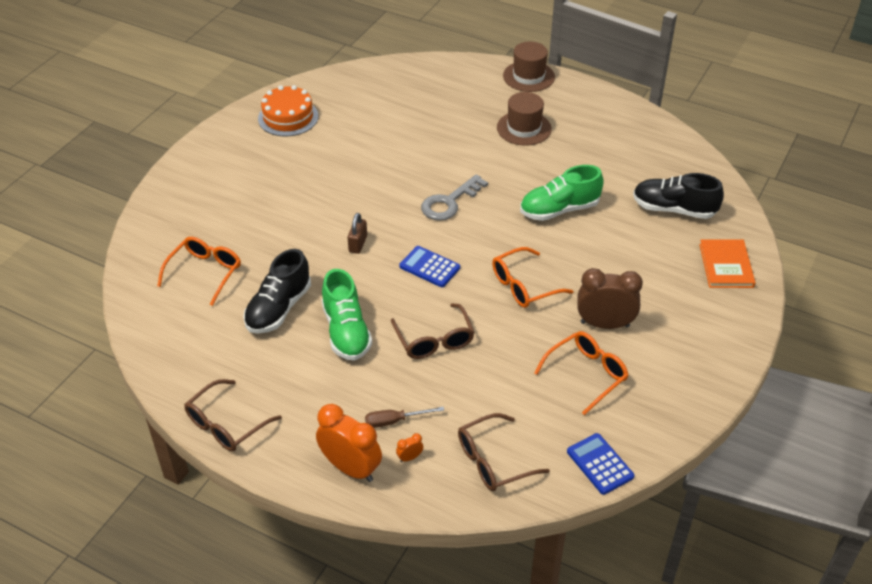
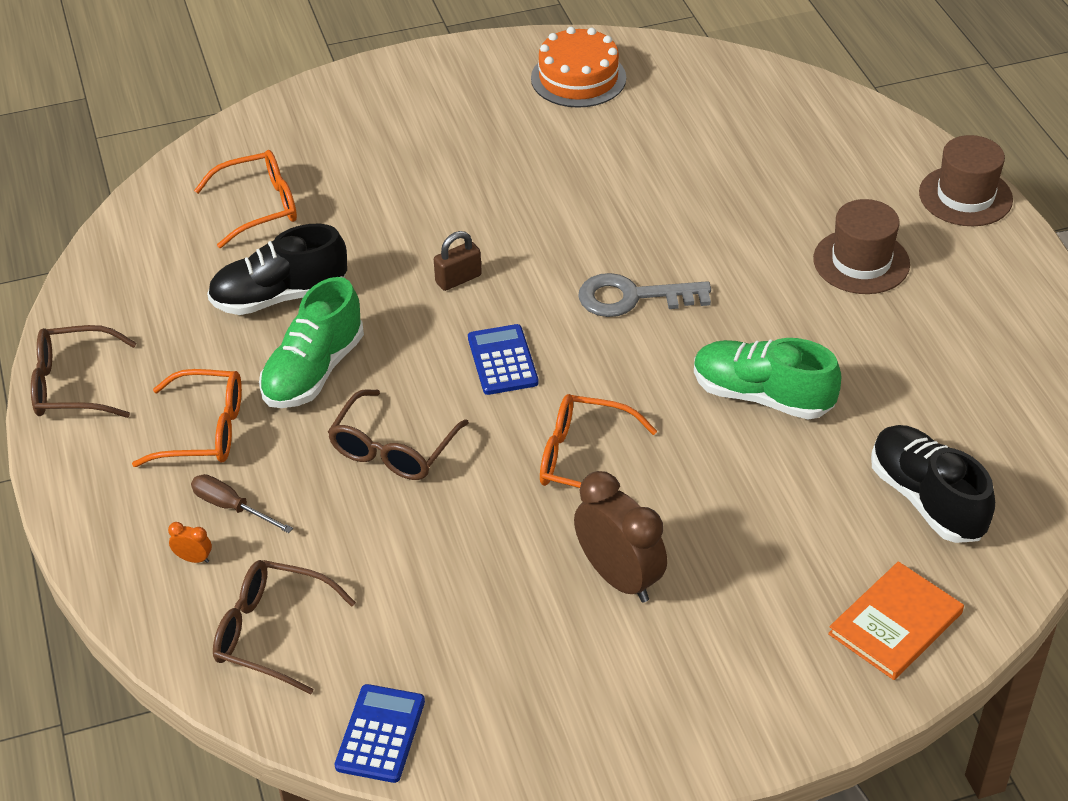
camera: 45 degrees right, 0 degrees up
(351, 468) = (124, 523): orange clock -> none
(587, 374) = (512, 620): orange glasses -> orange glasses (205, 430)

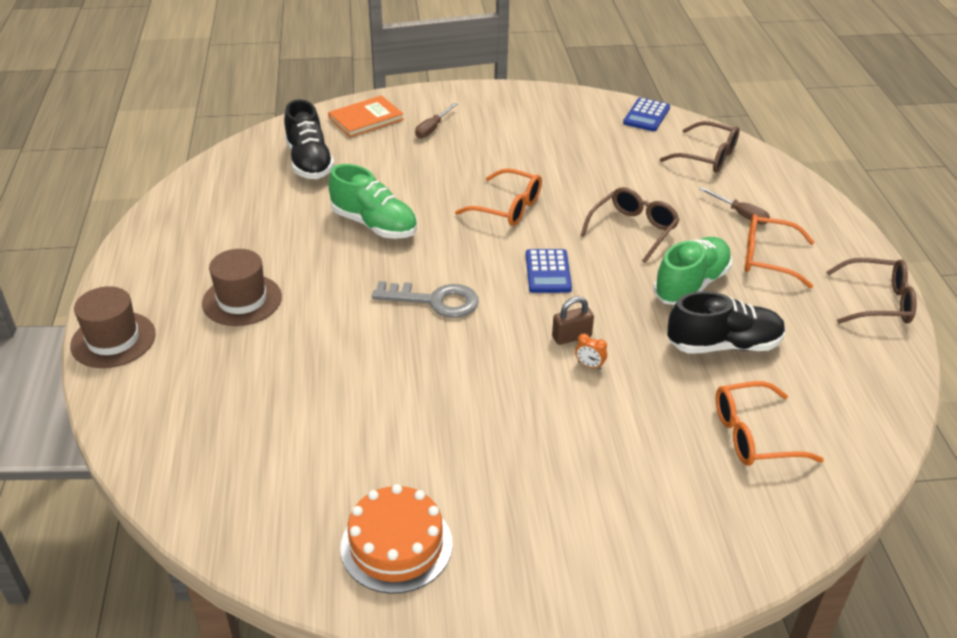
camera: 170 degrees left, 5 degrees down
(193, 559) = (759, 193): orange clock -> orange clock (589, 365)
(619, 578) = (505, 153): brown clock -> none
(766, 619) = (432, 128): none -> brown screwdriver

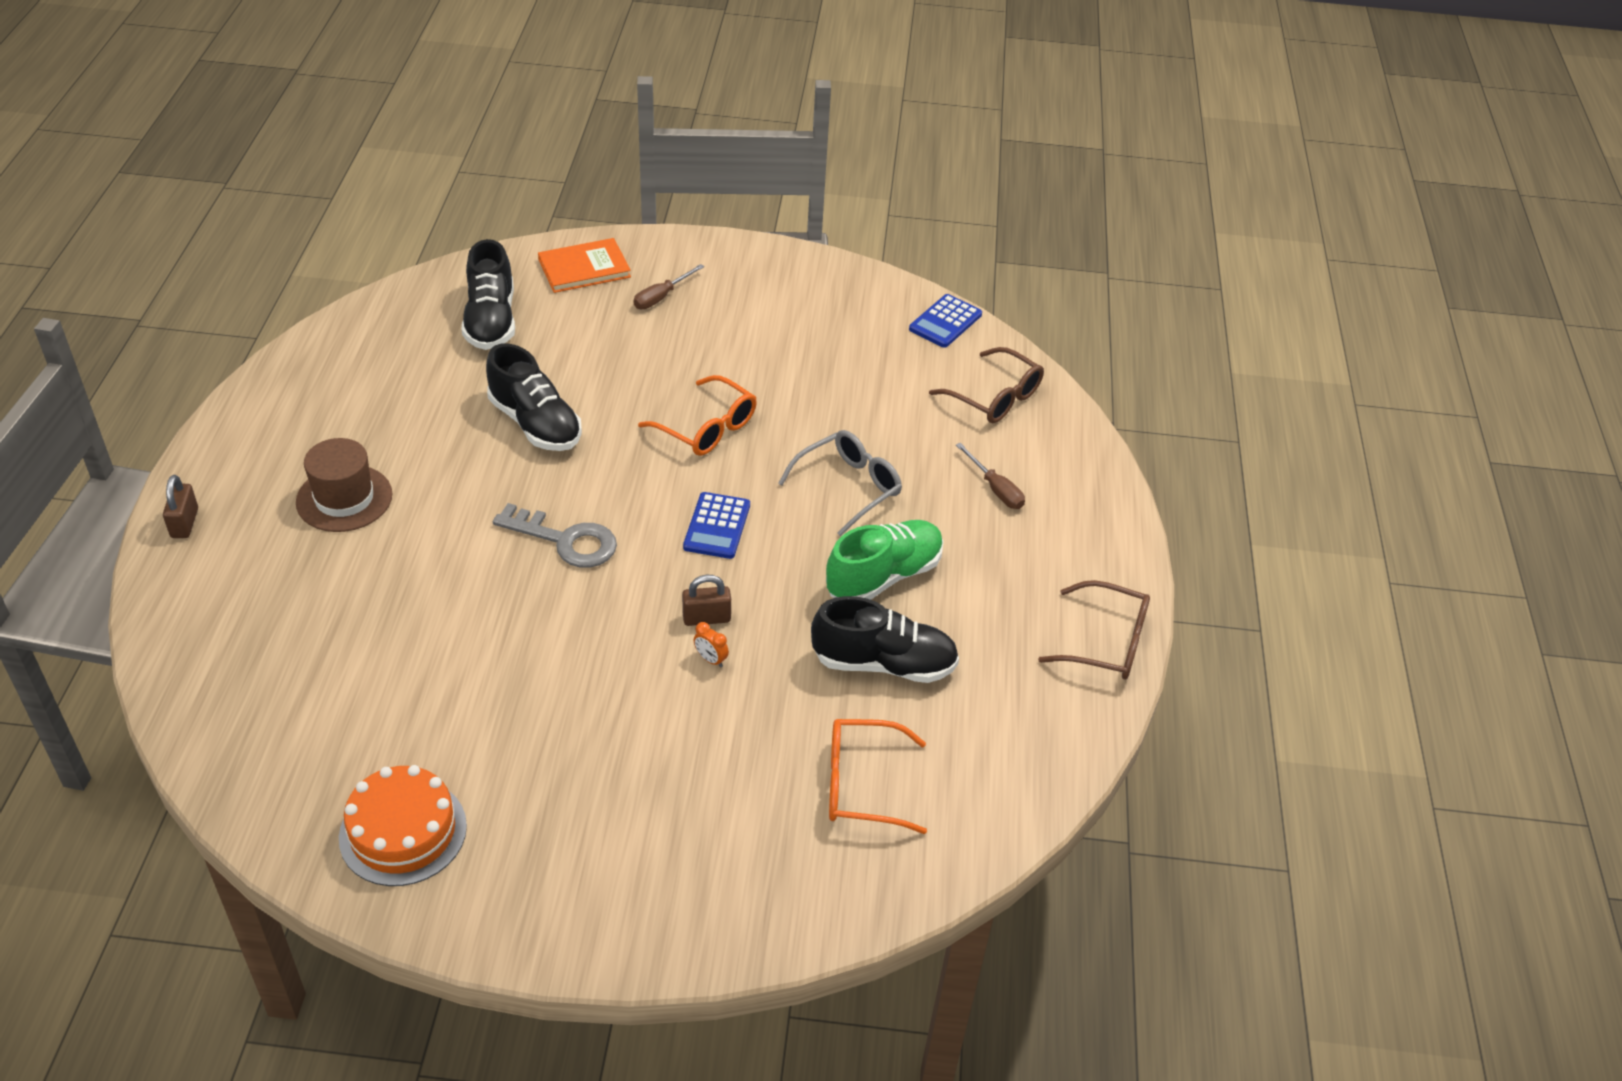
camera: 10 degrees right, 5 degrees up
(113, 340) = (184, 523): brown hat -> brown padlock
(374, 225) = (535, 424): green shoe -> black shoe
(633, 230) = (849, 487): brown glasses -> grey glasses
(767, 258) = (997, 557): orange glasses -> none

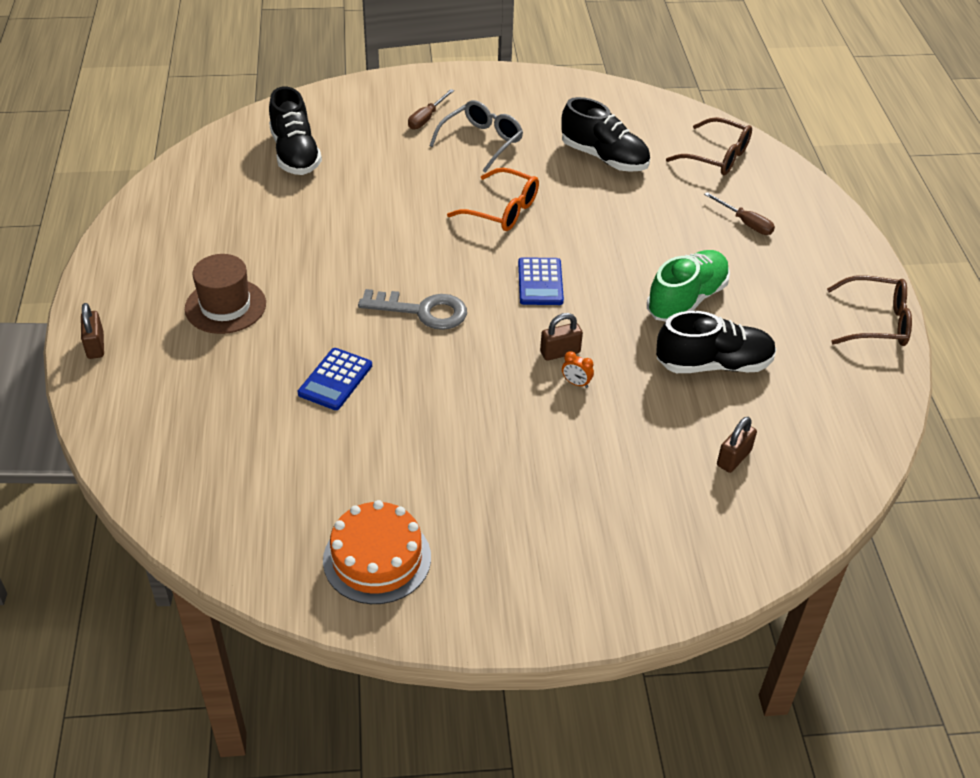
camera: 10 degrees left, 0 degrees up
(535, 424) = (362, 226): black shoe -> black shoe (604, 158)
(584, 268) = (356, 105): orange book -> none
(849, 487) = (632, 238): grey glasses -> grey glasses (482, 142)
(861, 785) = (733, 458): orange glasses -> brown padlock
(945, 322) = (656, 107): blue calculator -> blue calculator (335, 379)

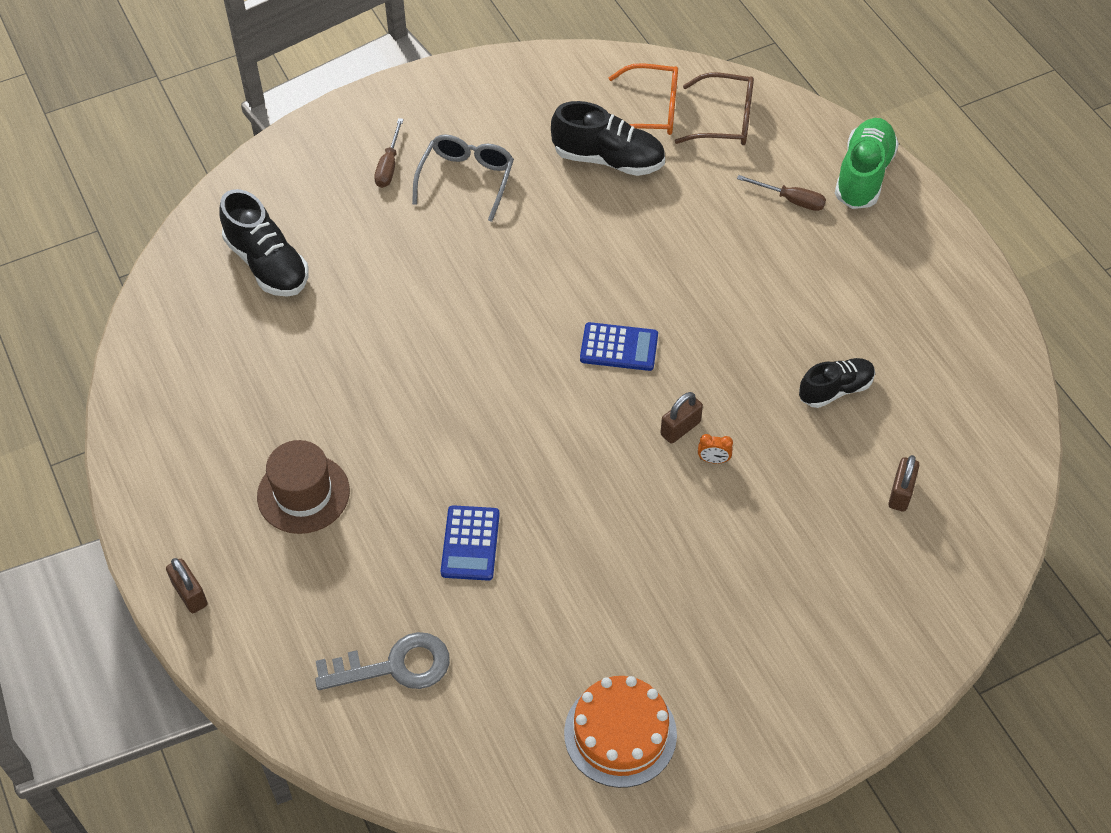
camera: 20 degrees left, 10 degrees up
(422, 311) = (516, 426): grey key -> grey key (394, 666)
(502, 210) = (535, 266): orange glasses -> orange glasses (651, 111)
(540, 282) = (619, 347): blue calculator -> blue calculator turned 60 degrees counterclockwise
(686, 300) = (775, 319): green shoe -> green shoe (863, 175)
(713, 364) = (835, 390): black shoe -> black shoe, size x0.66
(876, 322) = (967, 283): brown glasses -> none

